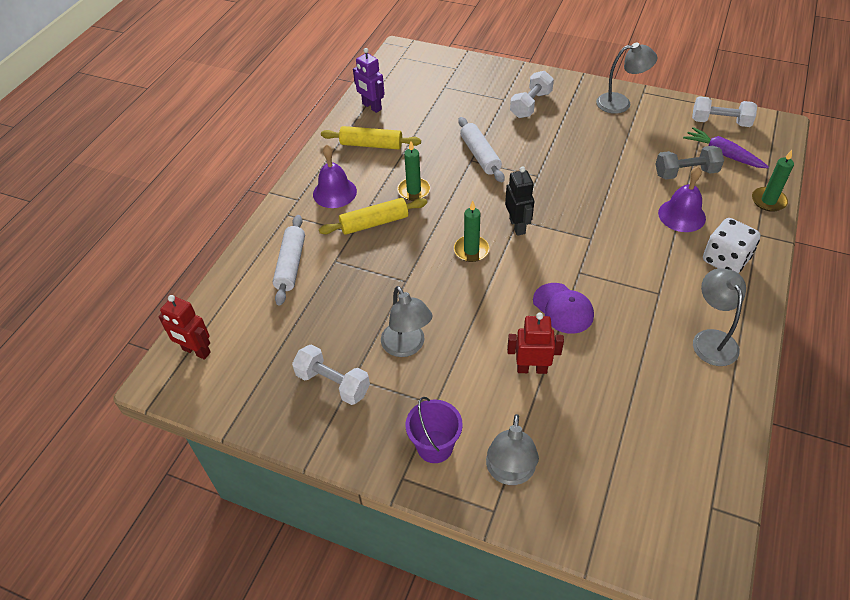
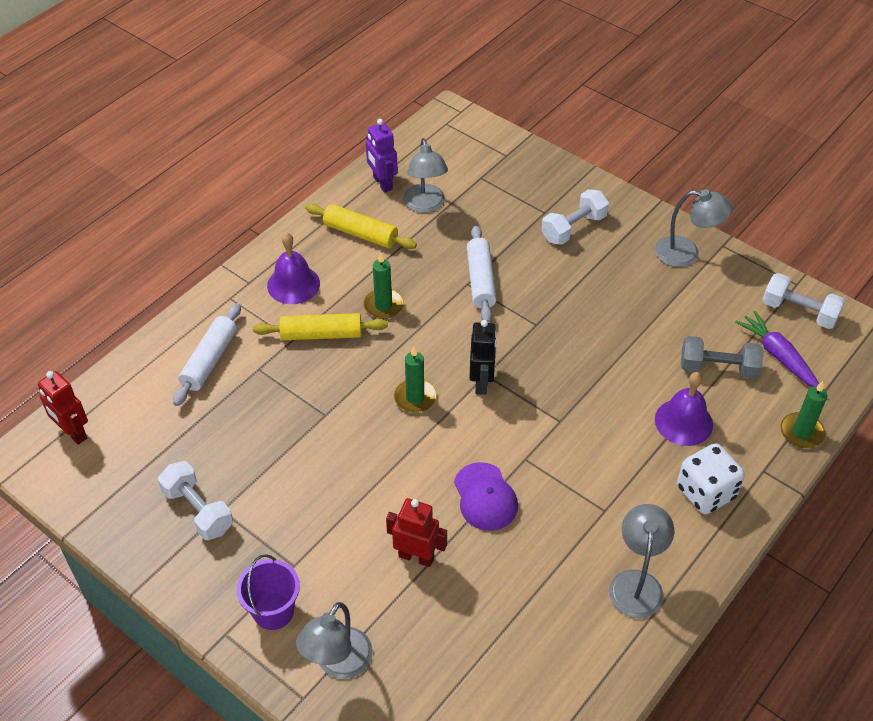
camera: 15 degrees right, 0 degrees up
(407, 346) = (293, 492): grey lamp -> grey lamp (425, 205)

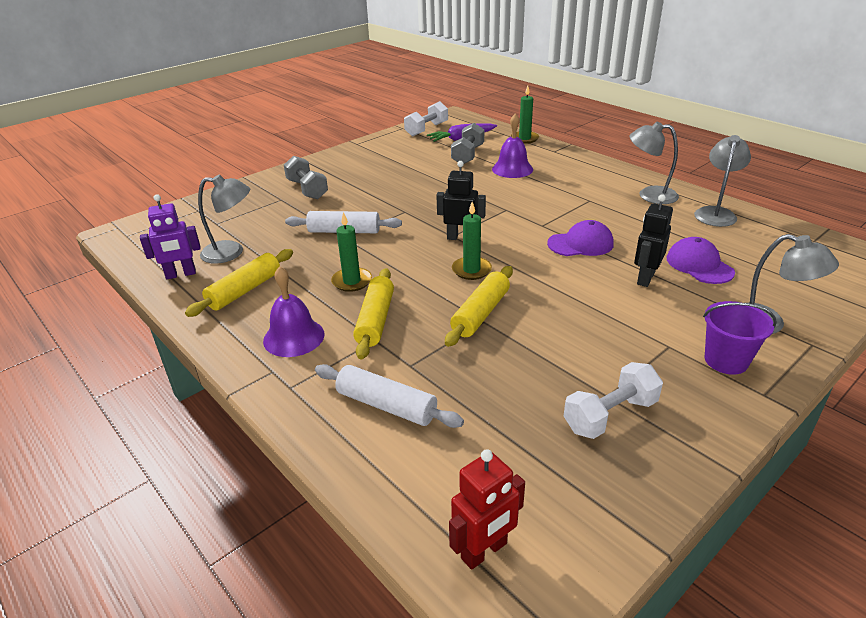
camera: 80 degrees left, 15 degrees down
(337, 411) = (480, 313): none -> yellow rolling pin
(416, 557) = (645, 278): red robot -> black robot
(452, 616) = (699, 265): none -> purple cap
(573, 228) = (307, 189): white dumbbell -> grey dumbbell
(686, 253) = (358, 154): grey lamp -> grey lamp (716, 213)
(705, 492) = (572, 168): white dice -> none

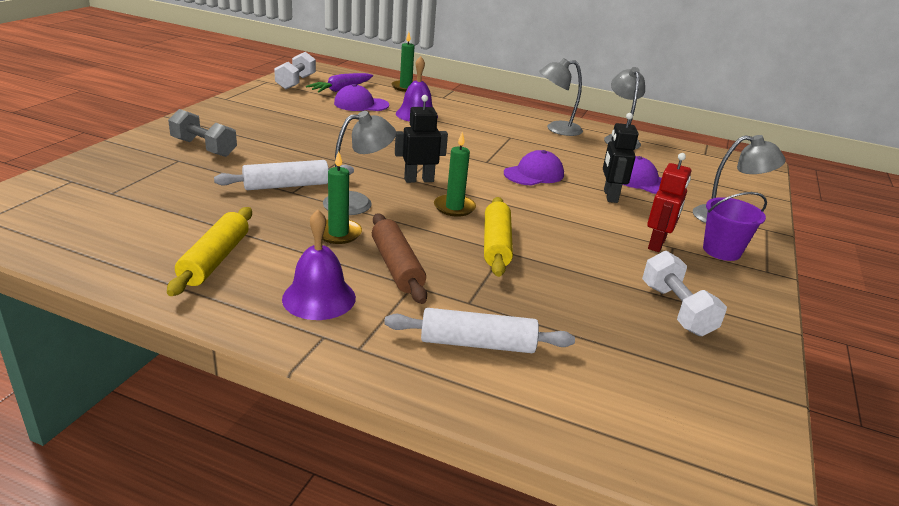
camera: 30 degrees left, 5 degrees down
(181, 274) = (109, 254): purple robot -> none
(231, 252) = (160, 222): grey lamp -> grey lamp (357, 202)
(375, 320) = (396, 267): yellow rolling pin -> brown rolling pin
(468, 155) = (361, 104): grey dumbbell -> purple cap
(484, 551) = (675, 447): red robot -> red robot (657, 244)
(610, 415) = (676, 309): white dumbbell -> white dumbbell turned 45 degrees counterclockwise

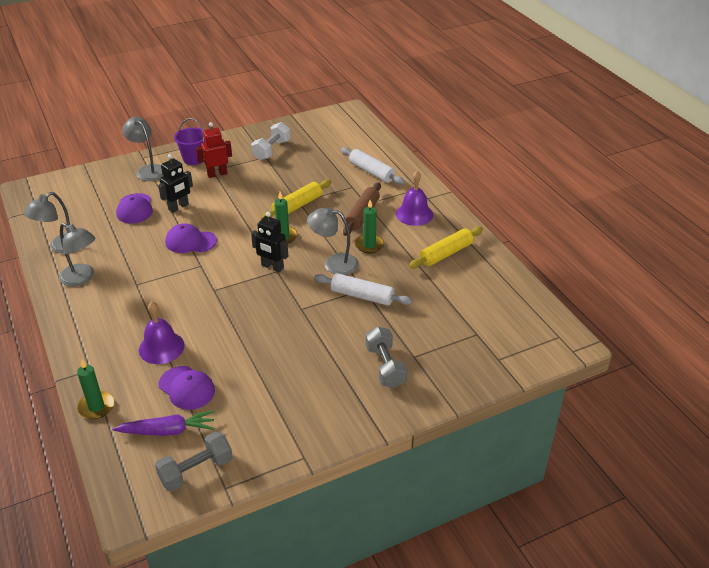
camera: 135 degrees left, 10 degrees up
(296, 82) = (196, 471): white dumbbell -> grey dumbbell

